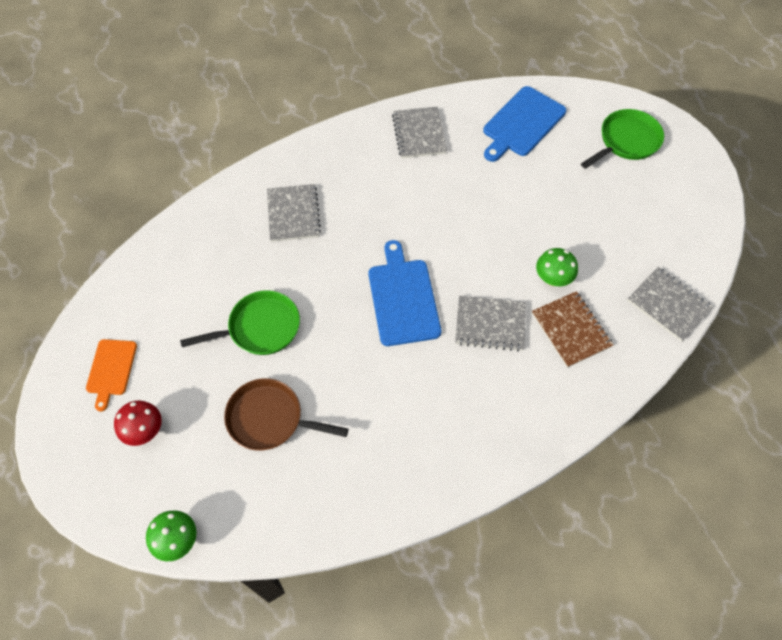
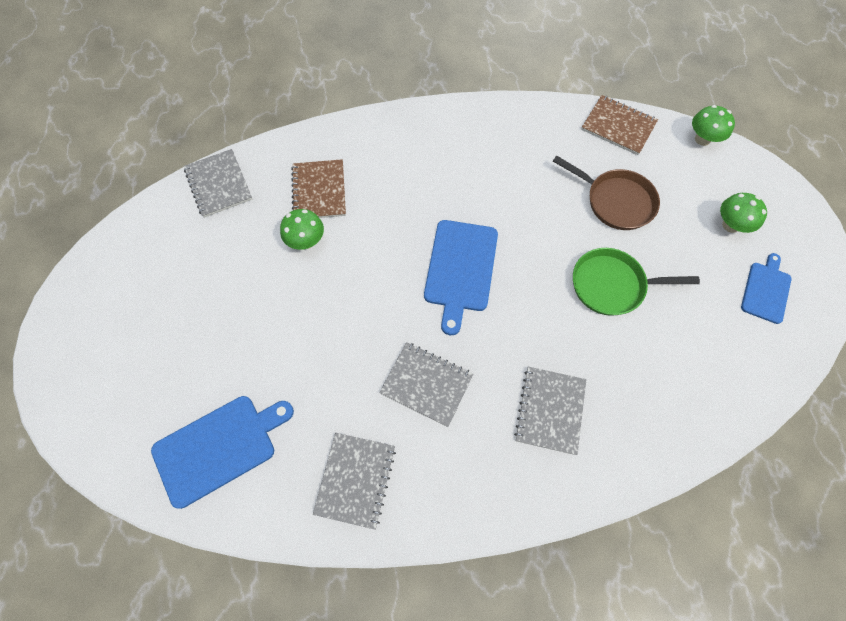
camera: 160 degrees left, 5 degrees up
(111, 370) = (766, 290): orange cutting board -> blue cutting board
(145, 431) = (730, 225): red mushroom -> green mushroom
(282, 524) = (618, 126): none -> brown notebook
(490, 324) = (388, 218): grey notebook -> grey notebook (426, 384)
(626, 141) = (117, 374): green pan -> none

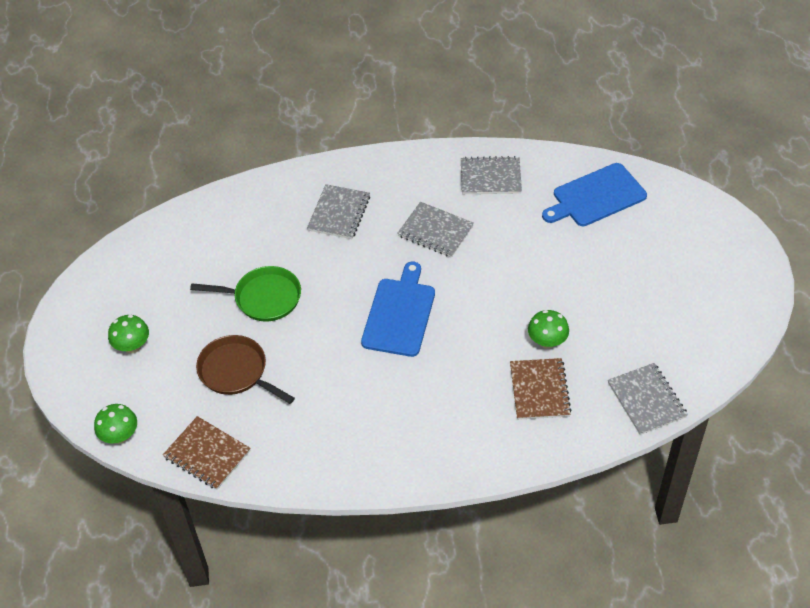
camera: 175 degrees left, 15 degrees down
(355, 480) = (490, 177): grey notebook -> grey notebook turned 75 degrees clockwise
(766, 290) = (127, 291): blue cutting board -> none

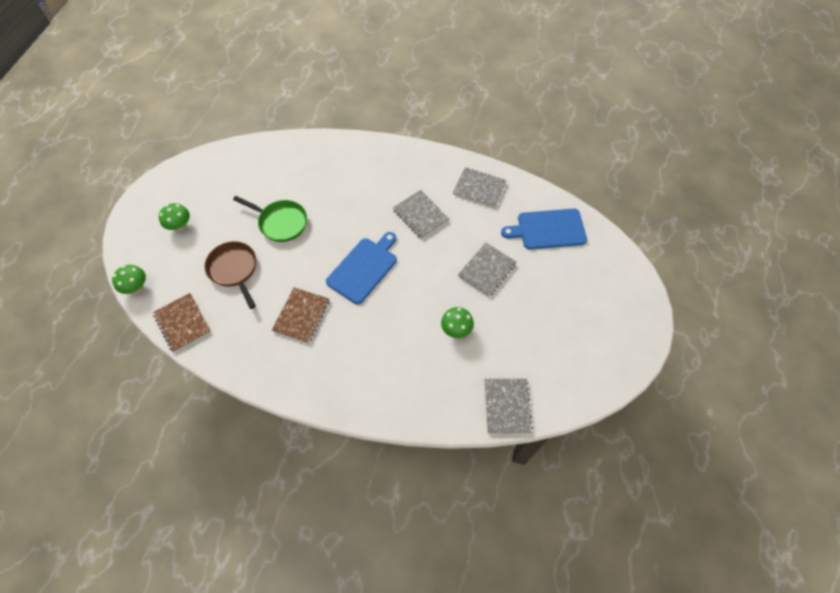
camera: 20 degrees right, 10 degrees up
(339, 213) = (362, 179): grey notebook -> grey notebook (487, 270)
(539, 390) = (431, 366): brown notebook -> brown notebook (301, 316)

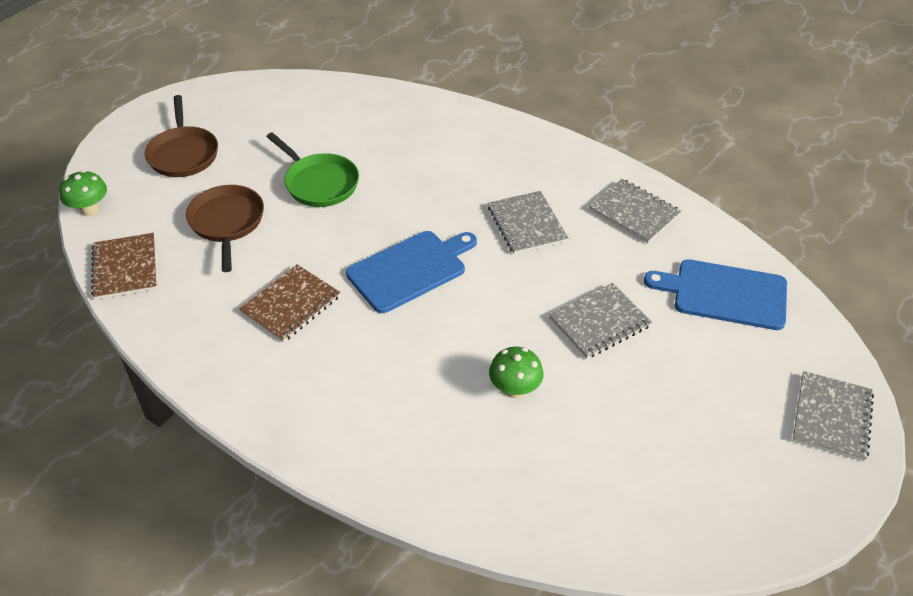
camera: 20 degrees right, 15 degrees down
(180, 226) = (183, 154): green mushroom -> brown pan
(507, 406) = (551, 523): grey notebook -> grey notebook (831, 417)

